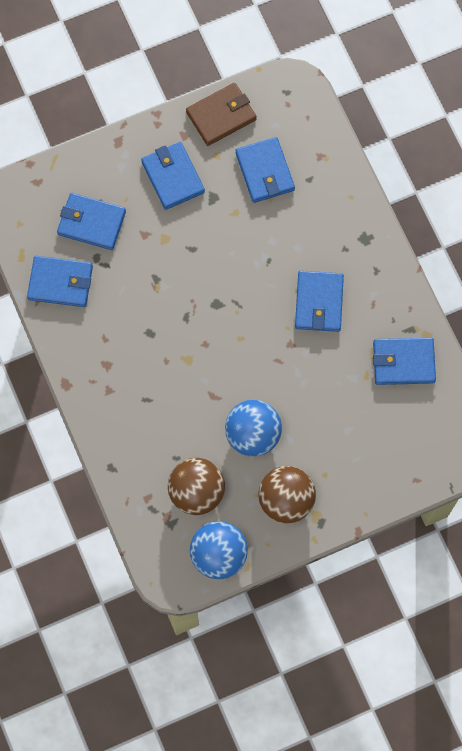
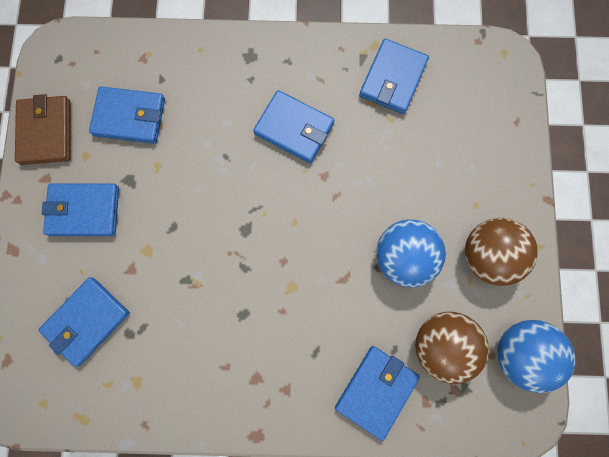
camera: 65 degrees left, 5 degrees up
(60, 283) = (136, 388): blue wallet -> blue wallet (376, 391)

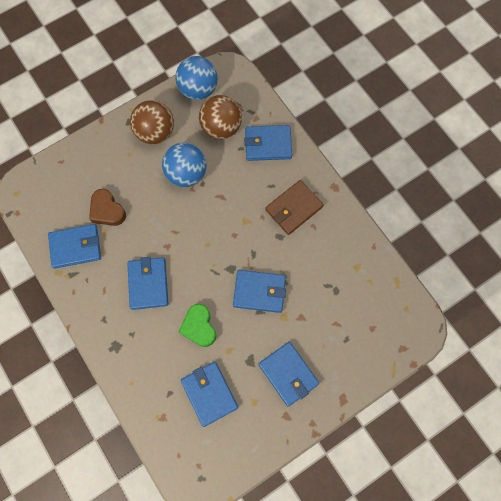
camera: 125 degrees left, 5 degrees down
(46, 132) = (257, 442): brown wallet -> brown wallet (294, 208)
(87, 321) = (347, 319): blue wallet -> blue wallet (259, 291)
(206, 151) = (199, 327): none -> green heart
(415, 137) = (107, 210): none -> brown heart

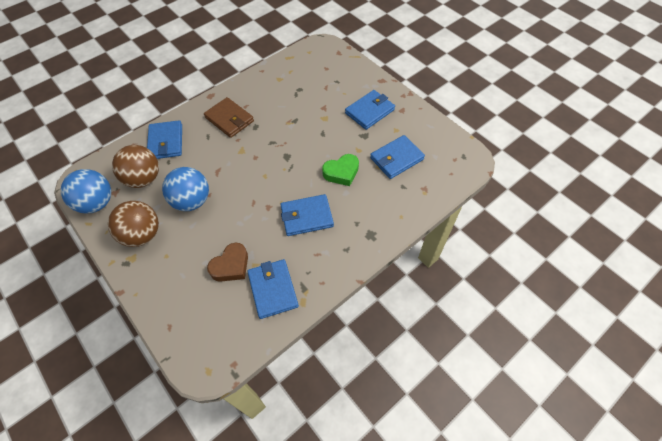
camera: 95 degrees left, 15 degrees down
(259, 291) = (305, 135): blue wallet -> none

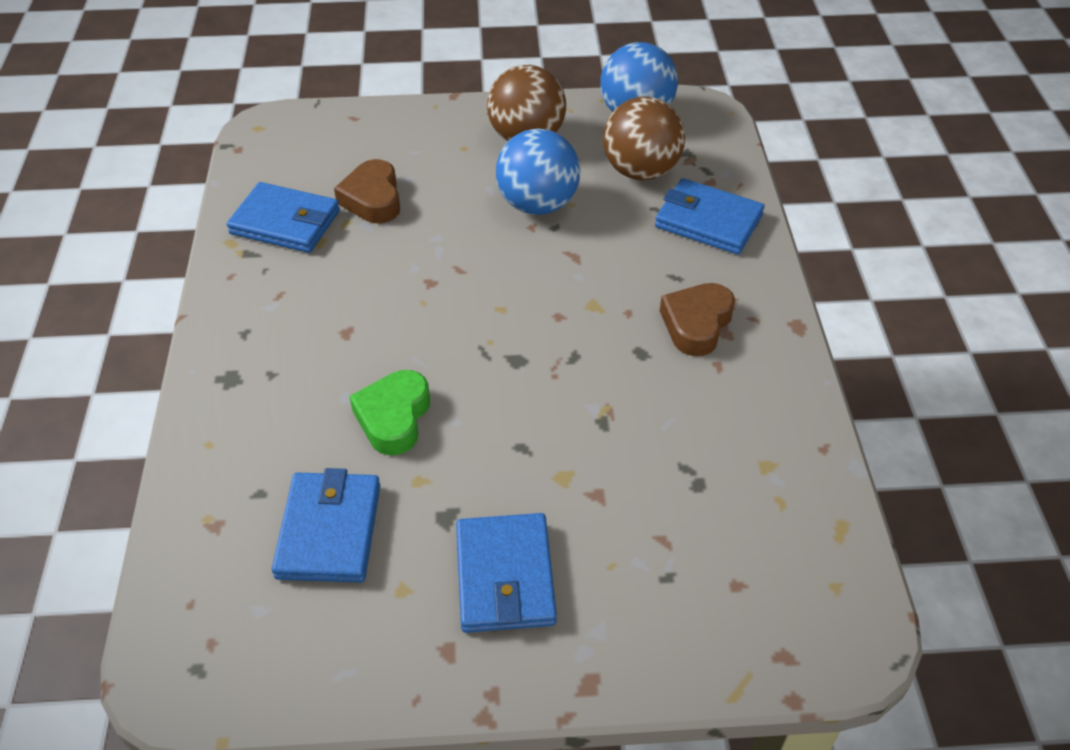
camera: 125 degrees right, 10 degrees down
(229, 119) = (696, 324): brown wallet -> brown heart
(307, 217) = (357, 318): blue wallet -> none

